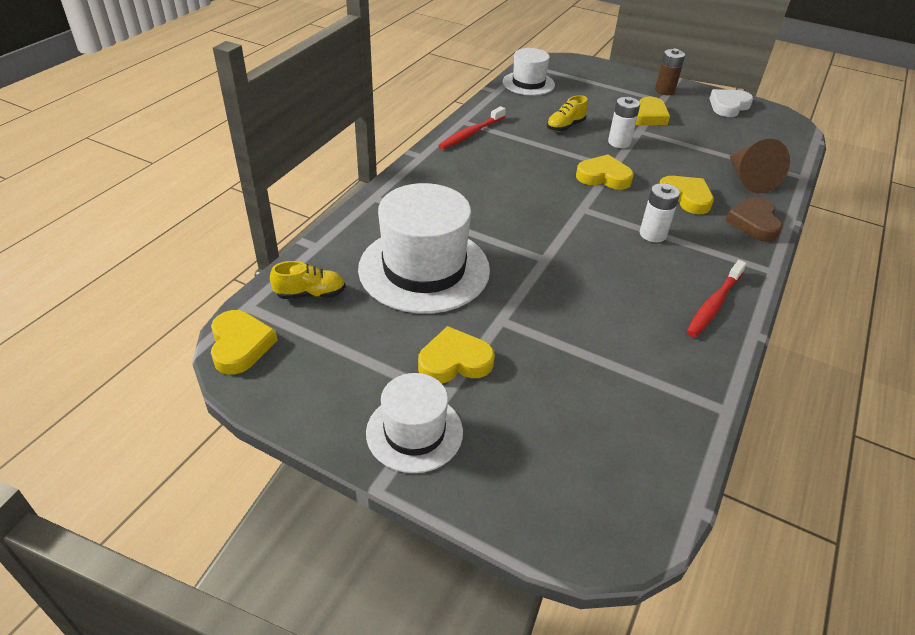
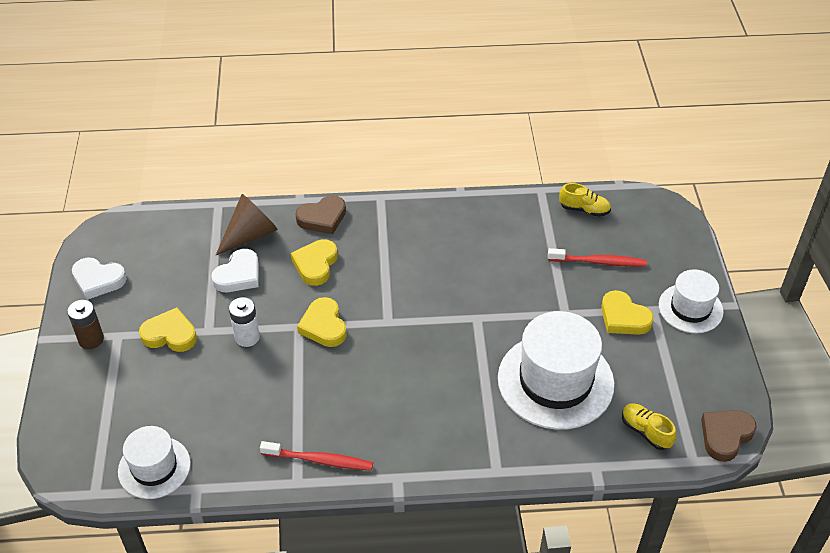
camera: 120 degrees left, 5 degrees up
(240, 345) = (725, 436): yellow heart -> brown heart
(565, 126) = (243, 390): yellow shoe -> yellow shoe (584, 209)
(652, 234) = (389, 268): white battery -> none
(696, 159) = (238, 275): none -> white heart
(714, 304) = (447, 216): red toothbrush -> red toothbrush (599, 262)

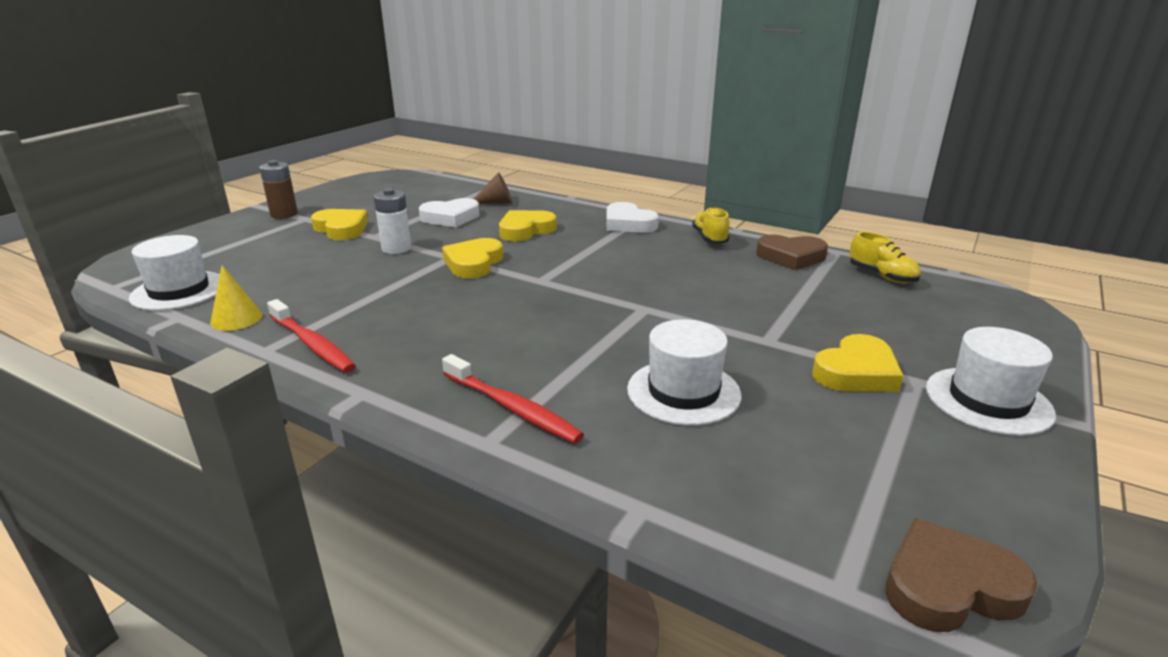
camera: 35 degrees right, 20 degrees down
(98, 280) = (345, 192): white heart -> white heart (628, 223)
(239, 468) = (236, 319): none -> yellow cone
(250, 234) = (496, 203): brown cone -> brown cone, size x0.61
(322, 218) = (573, 210): brown heart -> brown heart (791, 257)
(555, 381) = (683, 392): white hat -> white hat, size x0.58
(599, 262) = (863, 317): red toothbrush -> red toothbrush (512, 408)
(623, 317) = (856, 372): yellow heart -> yellow heart turned 120 degrees counterclockwise
(645, 431) = (778, 505): yellow shoe -> yellow shoe (710, 238)

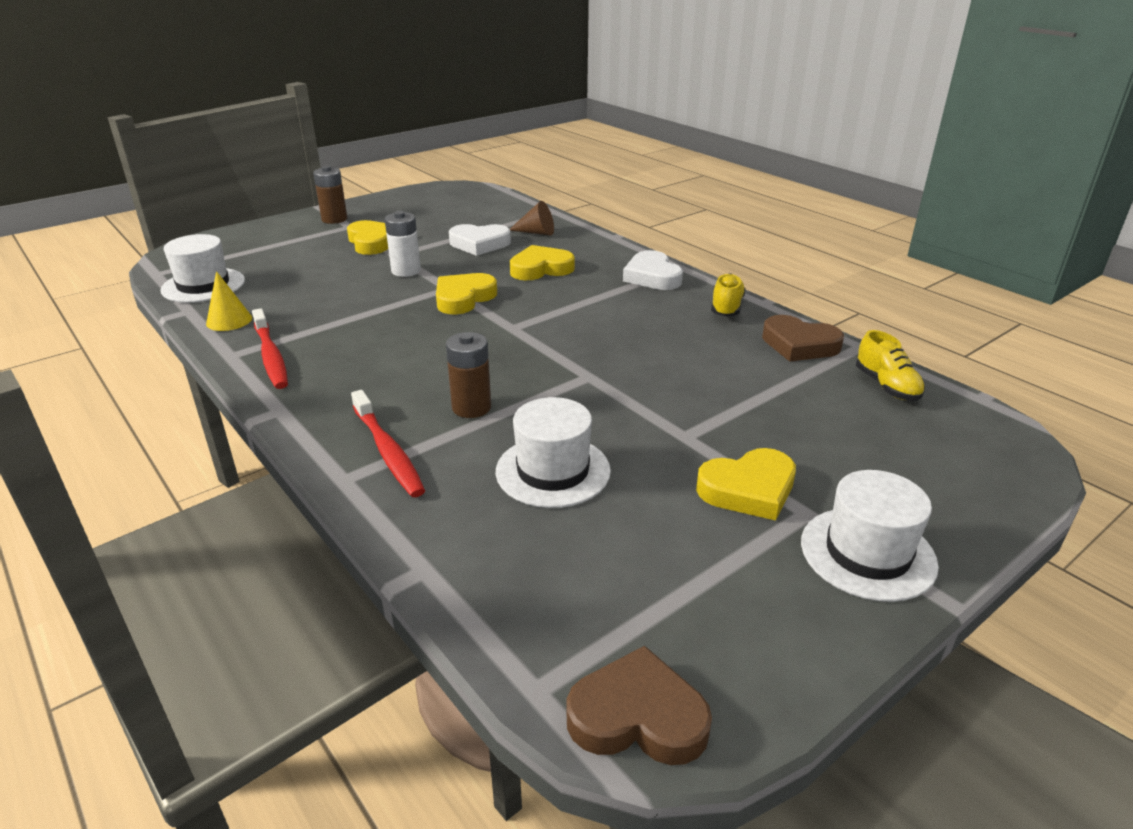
camera: 20 degrees right, 5 degrees up
(561, 353) = (471, 407): none -> brown battery

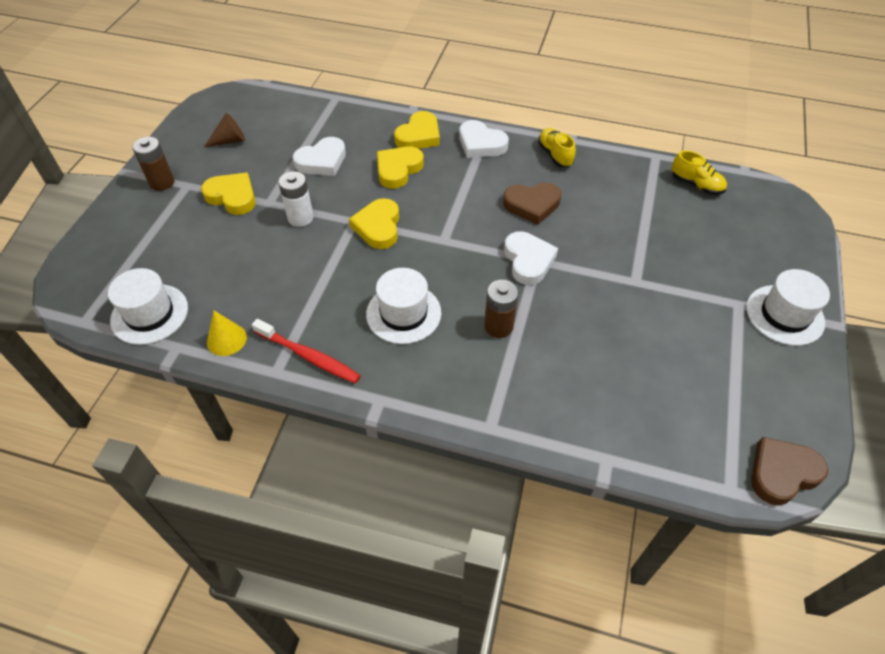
camera: 35 degrees left, 20 degrees up
(388, 451) = (490, 391): red toothbrush -> none
(536, 232) = (351, 129): brown cone -> brown cone (230, 140)
(553, 471) = (596, 349): white hat -> white hat (403, 313)
(578, 372) = (528, 261): none -> white heart
(748, 489) = (701, 303): yellow heart -> yellow heart (419, 136)
(799, 345) = (625, 171): brown heart -> brown heart (532, 205)

